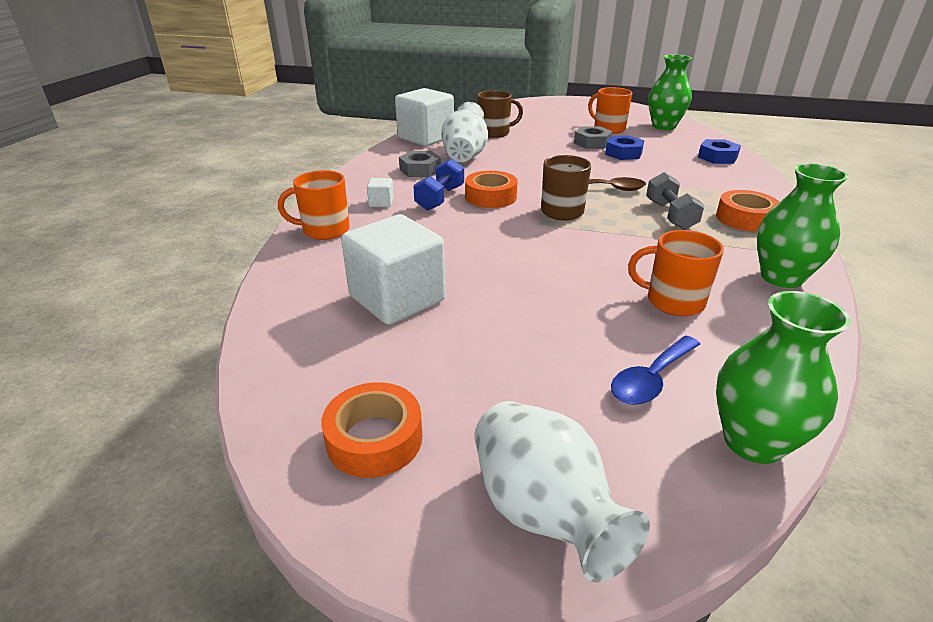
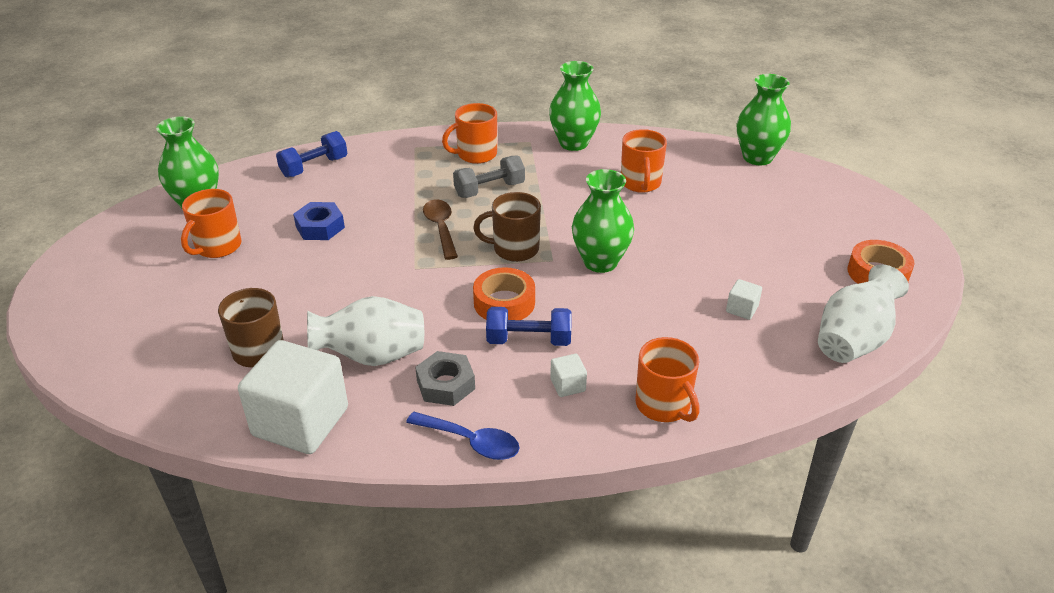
camera: 110 degrees left, 5 degrees up
(397, 299) = (742, 309): white cube -> white cube, size x0.41
(522, 244) = (600, 262): none -> green vase
(542, 512) = (862, 210): white vase -> white vase (853, 340)
(592, 143) = (285, 254): grey nut -> none
(651, 379) = (735, 187): blue spoon -> blue spoon (471, 442)
(717, 157) = (314, 167): blue nut -> blue dumbbell
(745, 218) = (476, 154): orange tape -> orange mug

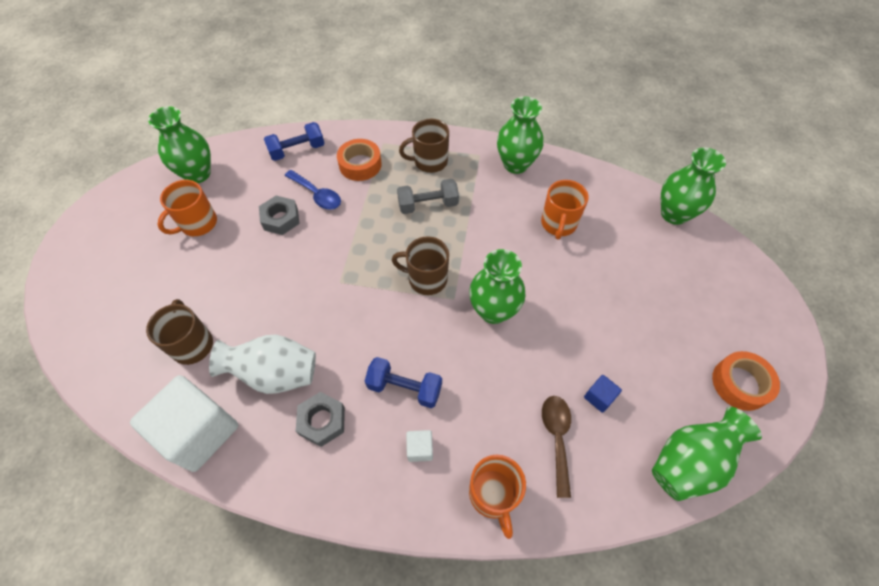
camera: 15 degrees right, 20 degrees up
(320, 227) = (281, 219): blue nut -> grey nut
(441, 228) = (374, 241): brown spoon -> brown spoon (557, 438)
(471, 442) = (321, 491): blue spoon -> blue spoon (317, 195)
(476, 154) = (429, 161): orange mug -> brown mug
(504, 303) = (398, 339): orange tape -> orange tape (360, 164)
(742, 309) = (599, 397): white cube -> blue cube
(853, 340) = (689, 462): white vase -> green vase

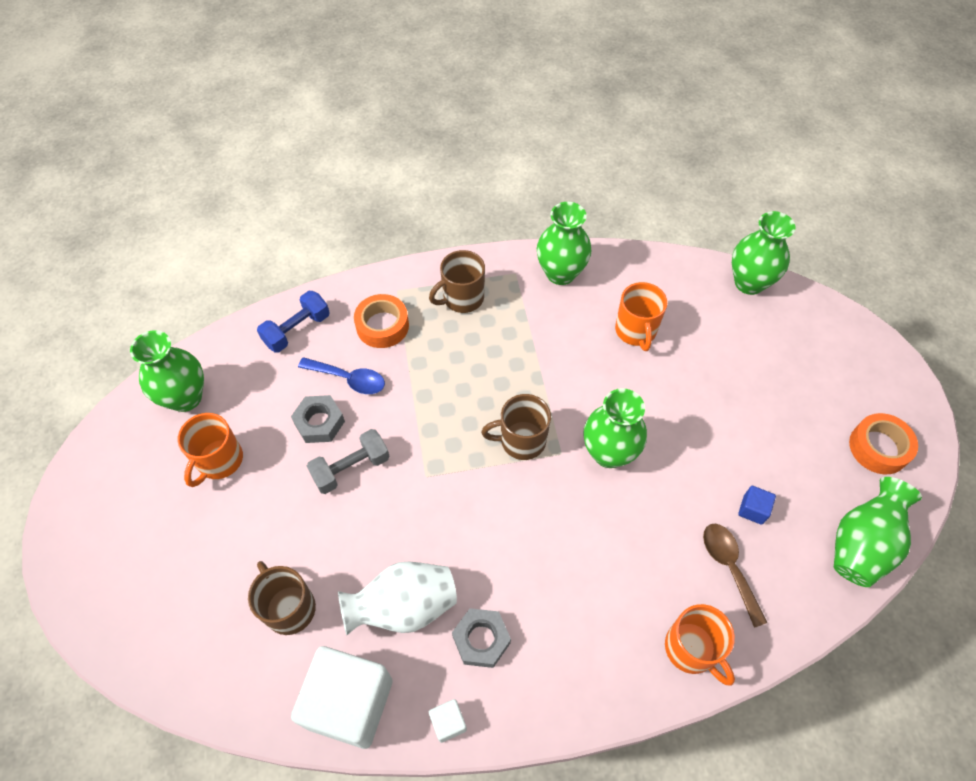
camera: 20 degrees left, 0 degrees up
(404, 388) = (553, 571): blue dumbbell -> none
(420, 449) = (598, 630): white cube -> white cube (448, 722)
(428, 205) = (484, 352): grey dumbbell -> grey dumbbell (351, 468)

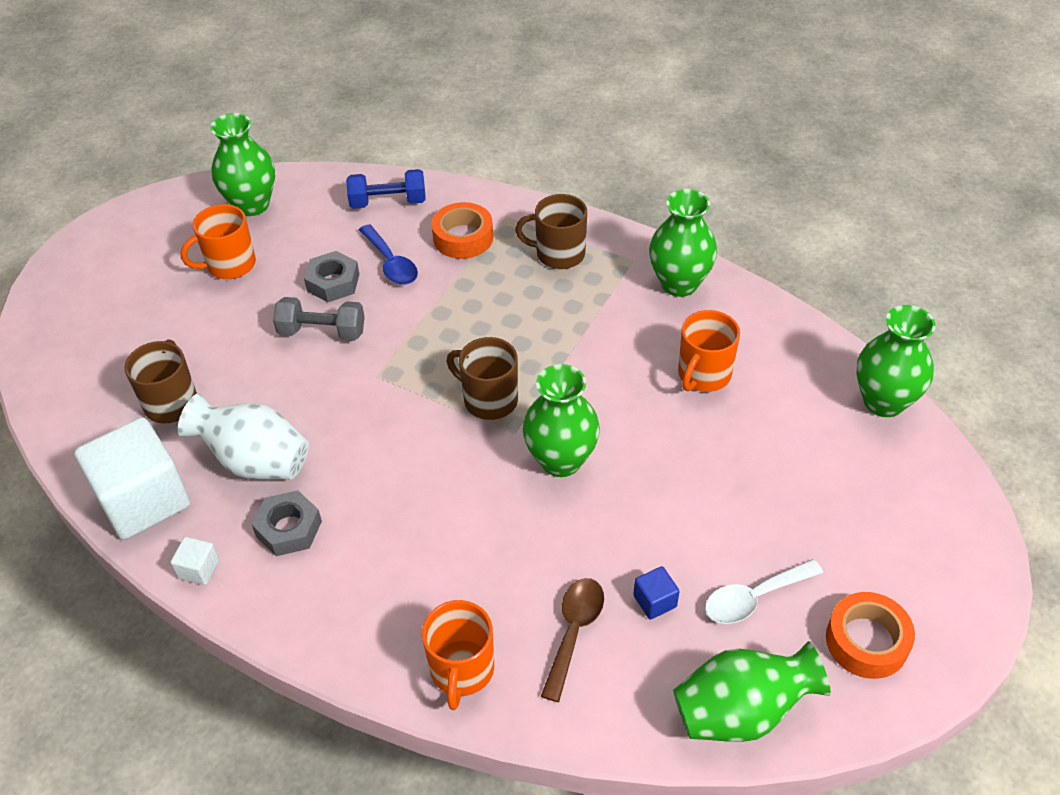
camera: 40 degrees right, 10 degrees down
(801, 465) = (754, 598): none -> white spoon

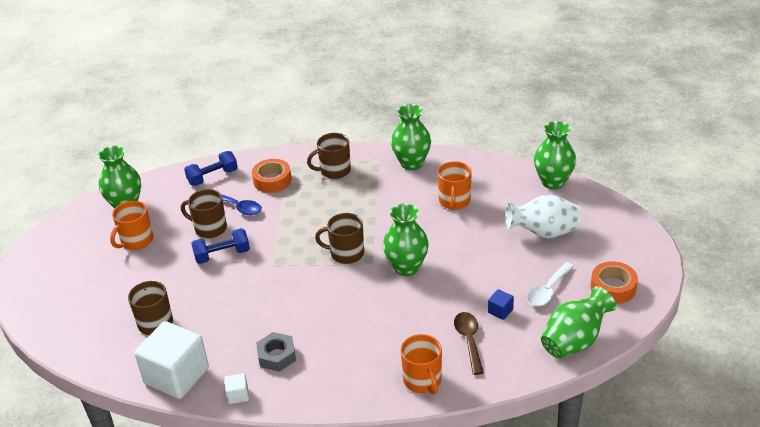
camera: 25 degrees left, 10 degrees down
(255, 461) = (231, 332): white vase -> white vase (544, 233)
(322, 332) = (222, 255): grey dumbbell -> blue dumbbell
(333, 282) = (210, 228): grey nut -> brown mug

